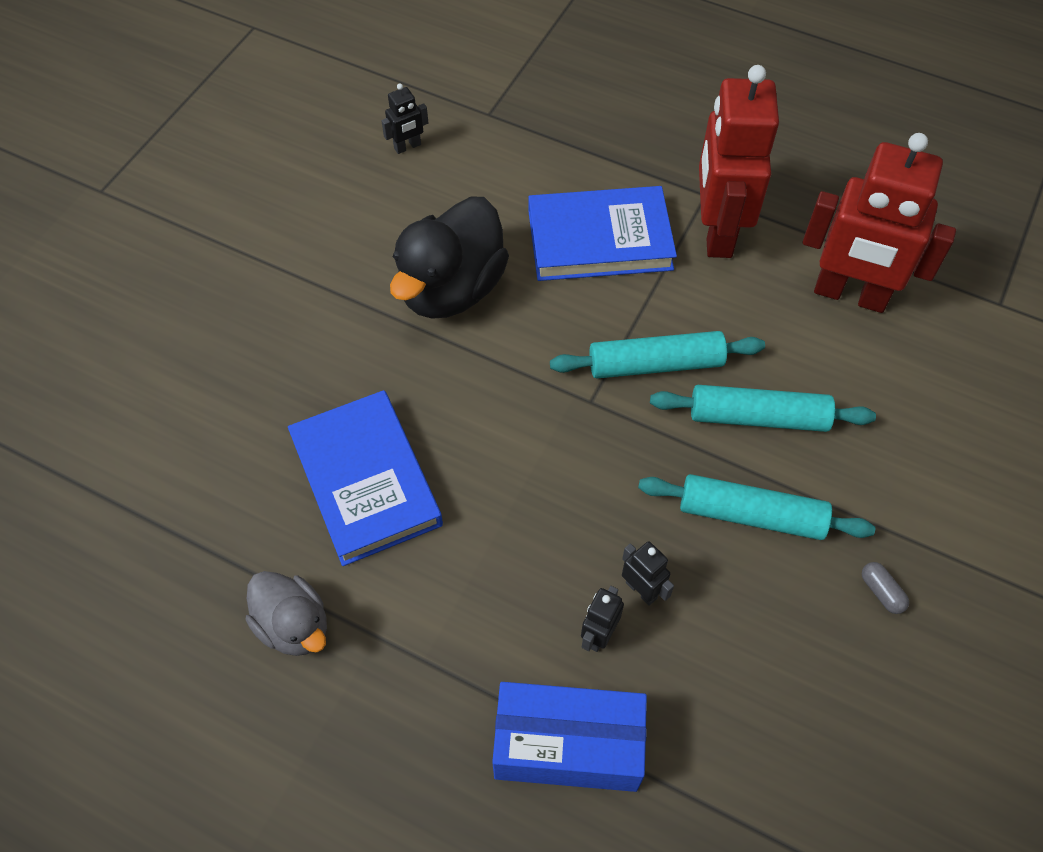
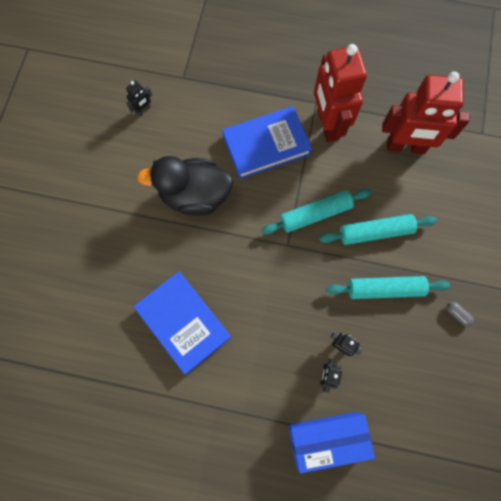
camera: 15 degrees left, 15 degrees up
(294, 625) = (171, 413): grey duck -> none
(451, 289) = (195, 195): black duck -> black duck turned 75 degrees clockwise

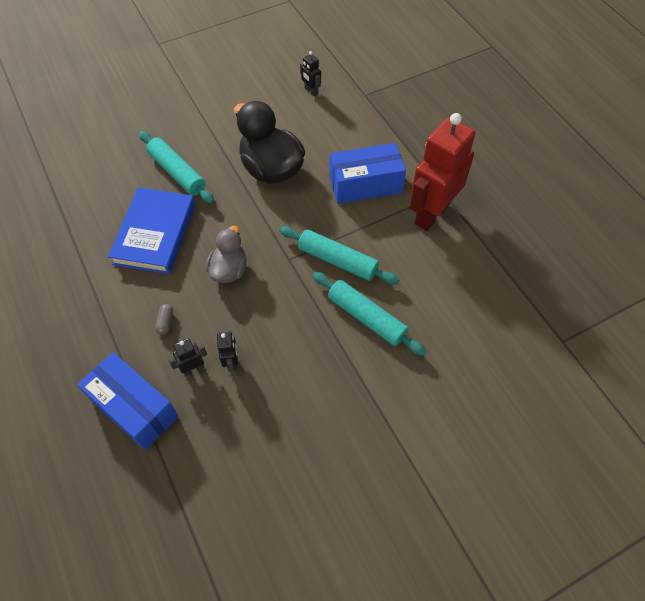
camera: 50 degrees right, 15 degrees down
(143, 110) = (311, 91): black robot -> black robot turned 45 degrees clockwise
(262, 292) = (229, 270): none -> grey duck
(266, 145) = (365, 184): blue book -> blue box
(385, 289) = (318, 362): turquoise rolling pin -> turquoise rolling pin (177, 172)
(405, 147) = (476, 286): red robot -> none
(457, 314) = (350, 443): grey capsule -> grey capsule (165, 322)

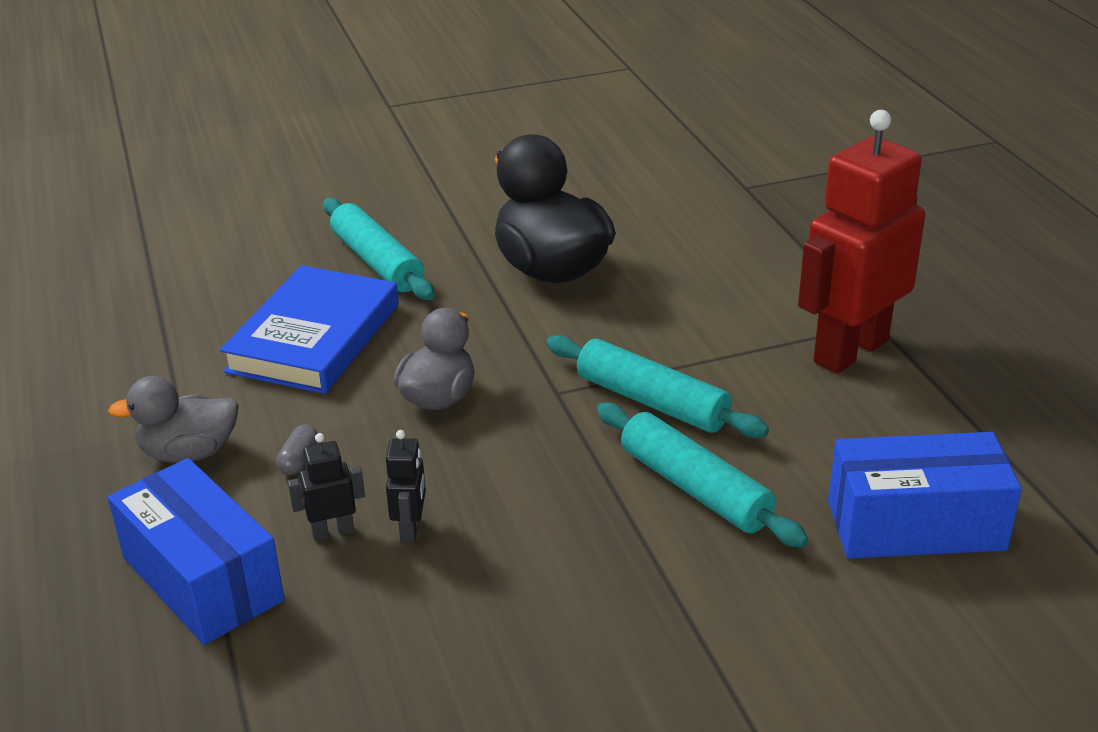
camera: 10 degrees right, 25 degrees down
(107, 324) = (189, 453): none -> grey duck
(311, 91) = (645, 176): black robot -> none
(365, 184) = (725, 302): blue box -> blue box (915, 525)

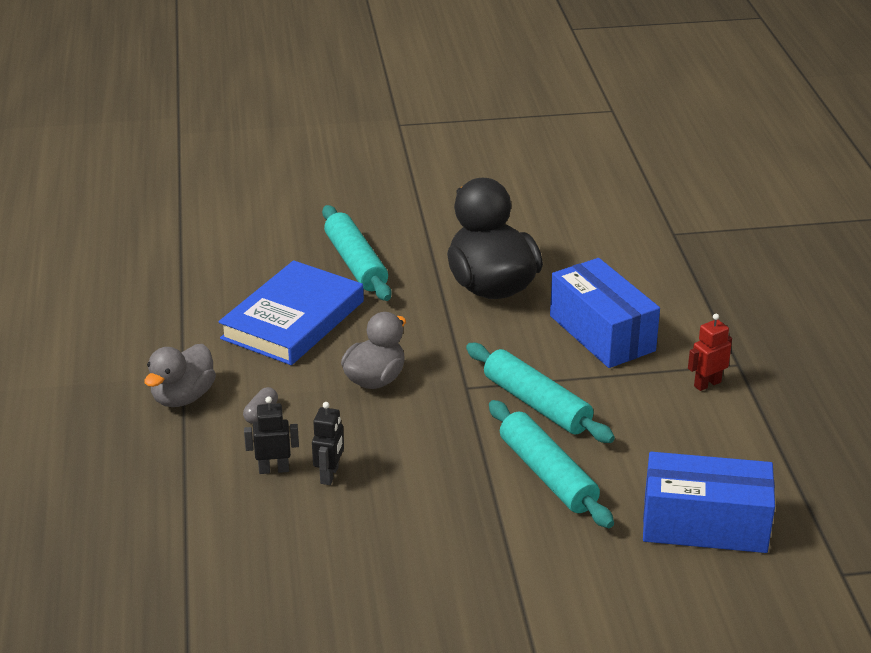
camera: 10 degrees right, 0 degrees up
(189, 453) = (183, 397): grey duck -> grey duck turned 60 degrees counterclockwise
(202, 579) = (175, 489): blue box -> blue box (602, 333)
(850, 351) = (707, 384): red robot -> red robot, size x0.41

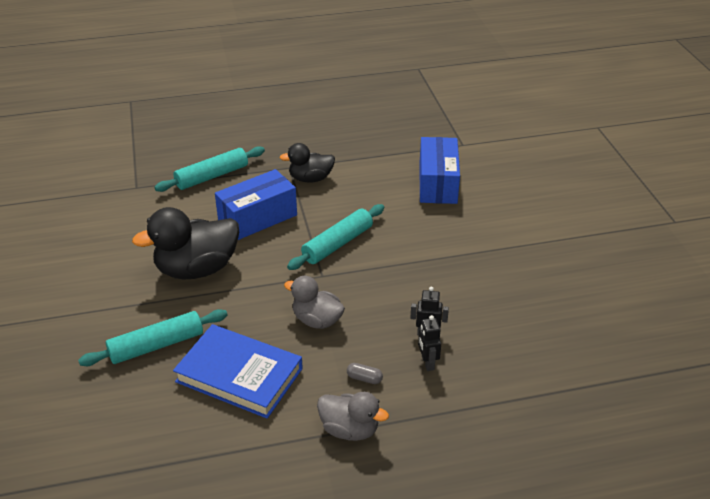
camera: 95 degrees left, 5 degrees up
(547, 474) = (407, 238): turquoise rolling pin -> turquoise rolling pin (212, 176)
(707, 384) = (310, 179): red robot -> black duck

